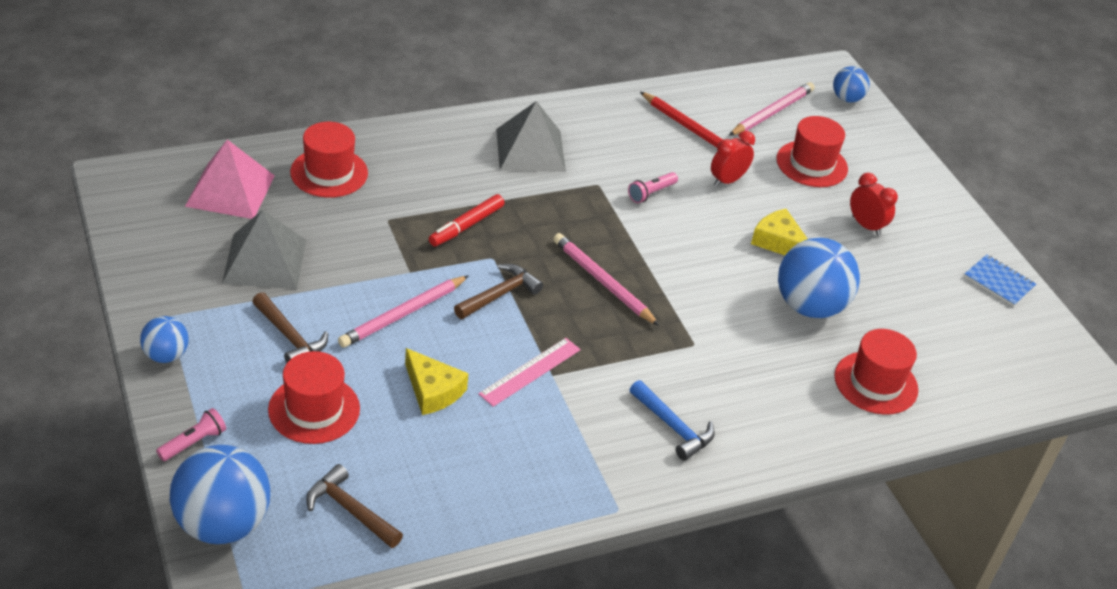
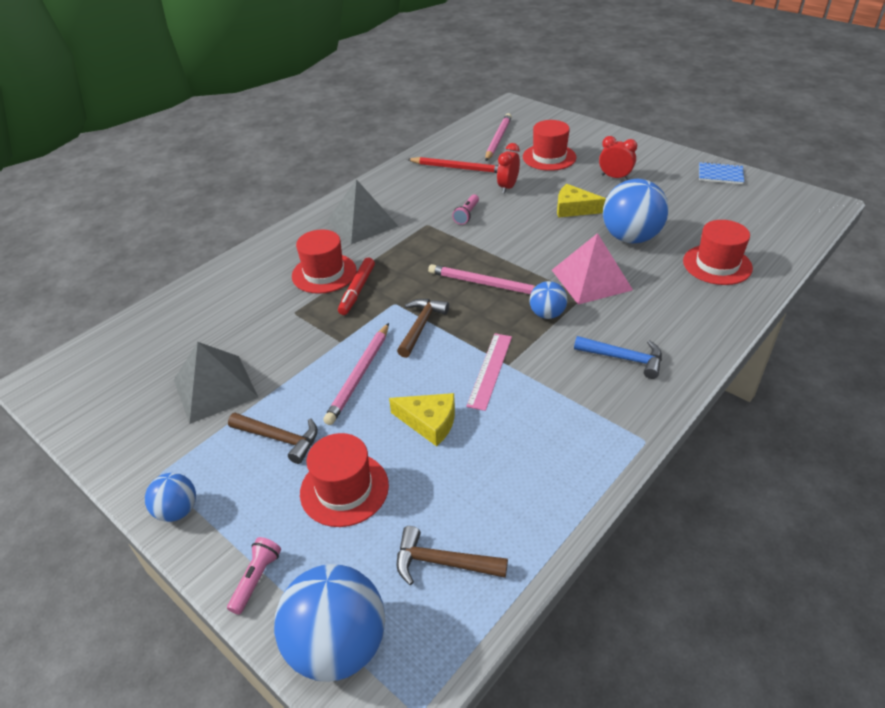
camera: 20 degrees left, 0 degrees up
(230, 190) = (148, 347): pink pyramid -> pink pyramid (591, 279)
(329, 173) = (223, 300): red hat -> red hat (324, 273)
(847, 98) = (534, 115): blue ball -> blue ball (547, 314)

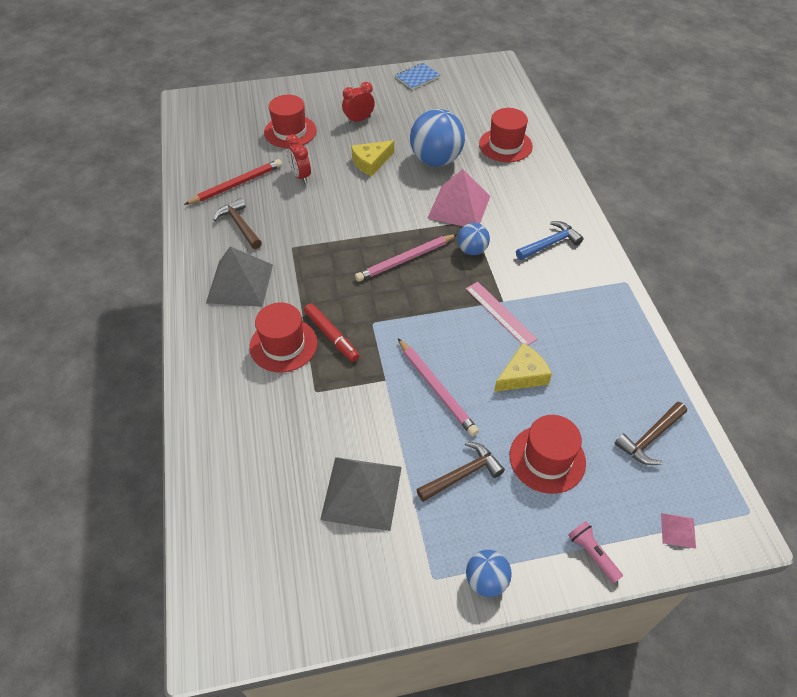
camera: 55 degrees left, 10 degrees up
(338, 645) = (678, 530): blue ball -> pink pyramid
(421, 326) = (416, 322): brown hammer -> brown hammer (240, 225)
(467, 215) = (308, 218): pink flashlight -> none
(498, 139) = (226, 140): pink pencil -> none

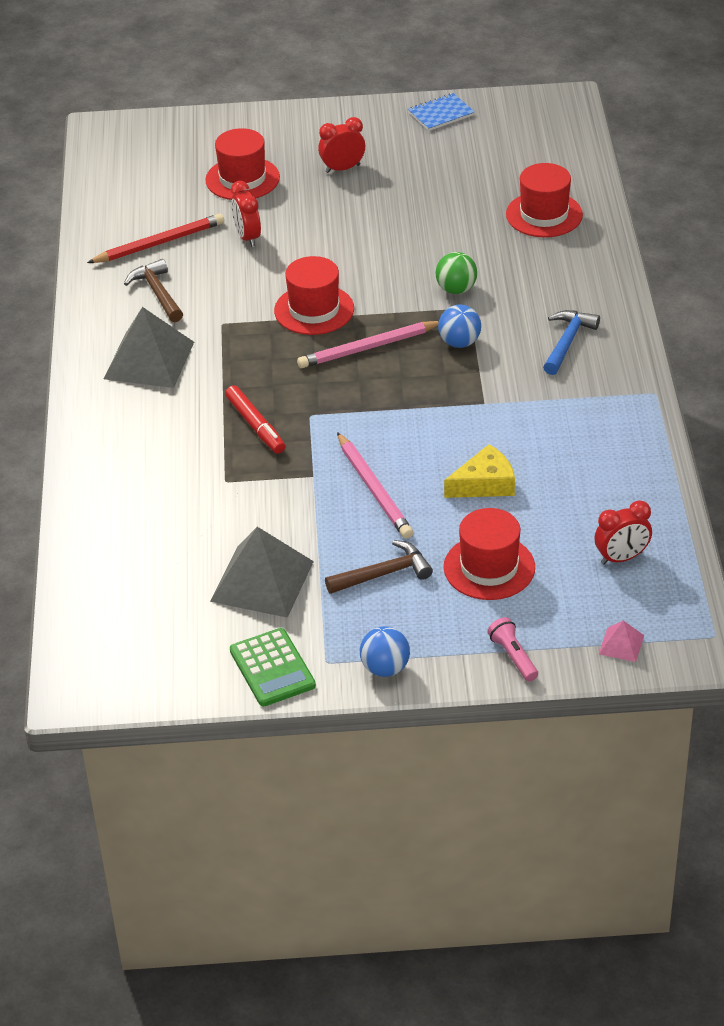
camera: 10 degrees right, 10 degrees down
(283, 345) = (194, 430): red hat -> red hat (314, 310)
(371, 162) = (348, 226): yellow cheese -> none
(387, 592) = (272, 668): none -> green calculator
(436, 160) = (439, 228): blue ball -> none
(459, 207) = (456, 289): pink pyramid -> green ball
(500, 313) = (476, 416): pink ruler -> none
(550, 244) = (567, 342): blue hammer -> blue hammer turned 45 degrees counterclockwise
(650, 438) = (621, 558): brown hammer -> red clock

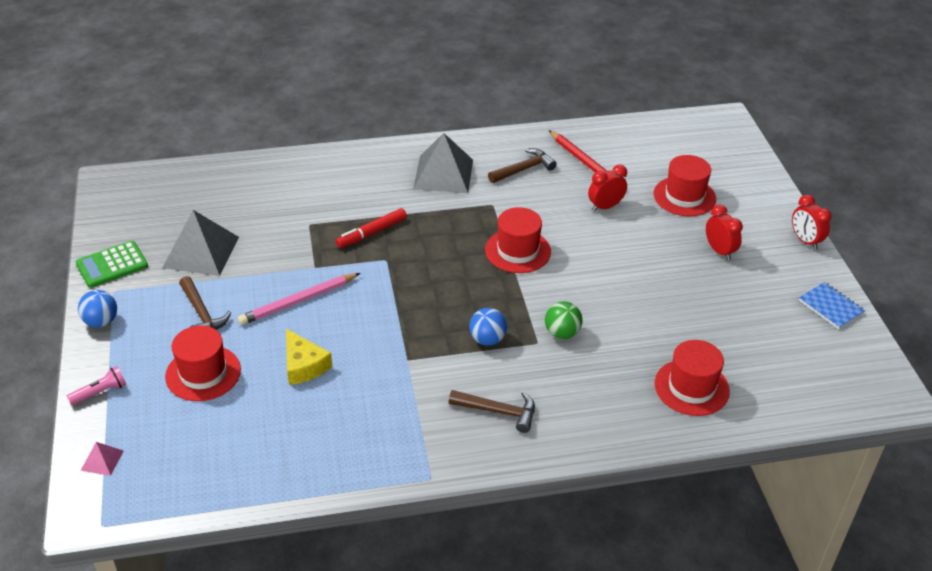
camera: 80 degrees right, 0 degrees up
(368, 348) = (473, 285): pink pencil -> none
(567, 342) = (498, 411): blue hammer -> brown hammer
(621, 558) = (206, 458): red clock -> red clock (805, 241)

